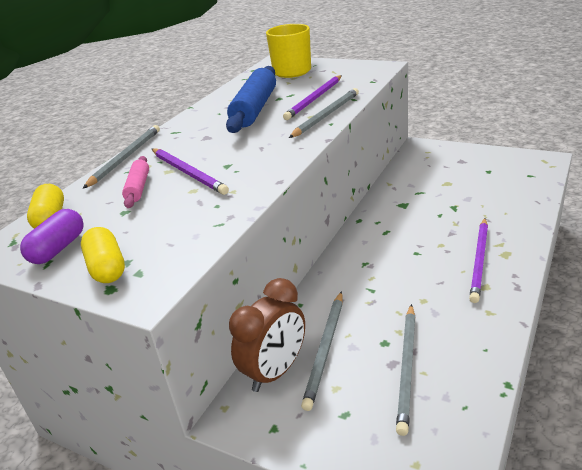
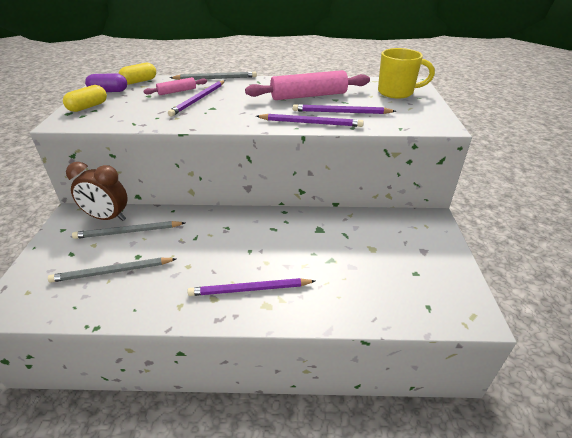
camera: 60 degrees right, 5 degrees up
(255, 109) = (308, 96): blue rolling pin -> pink rolling pin
(326, 115) = (311, 123): grey pencil -> purple pencil

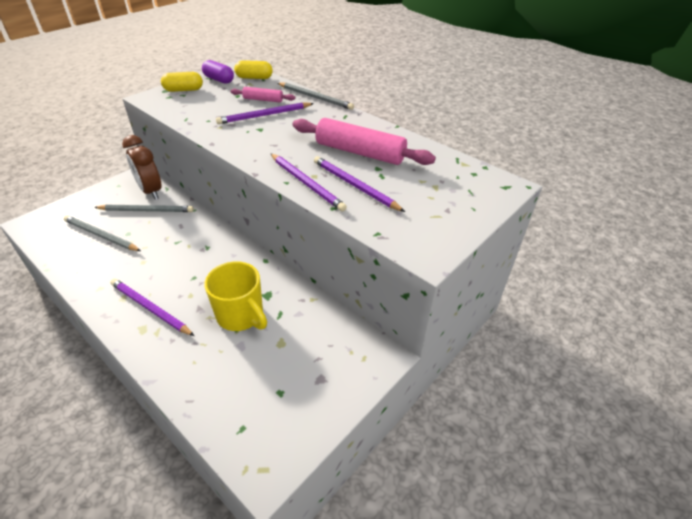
camera: 40 degrees right, 5 degrees up
(128, 232) = (147, 210): grey pencil -> grey pencil turned 150 degrees clockwise
(396, 92) = (459, 190): yellow mug -> yellow mug (241, 315)

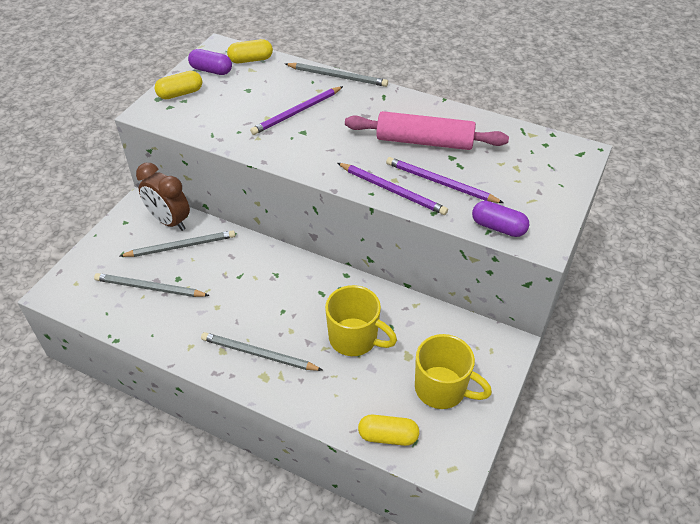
camera: 15 degrees left, 5 degrees up
(150, 308) = (258, 354): purple pencil -> grey pencil
(218, 416) = (388, 436): none -> yellow capsule
(263, 100) = (281, 91): pink rolling pin -> none
(296, 383) = (442, 389): none -> yellow mug
(389, 232) = (498, 227): none -> purple capsule

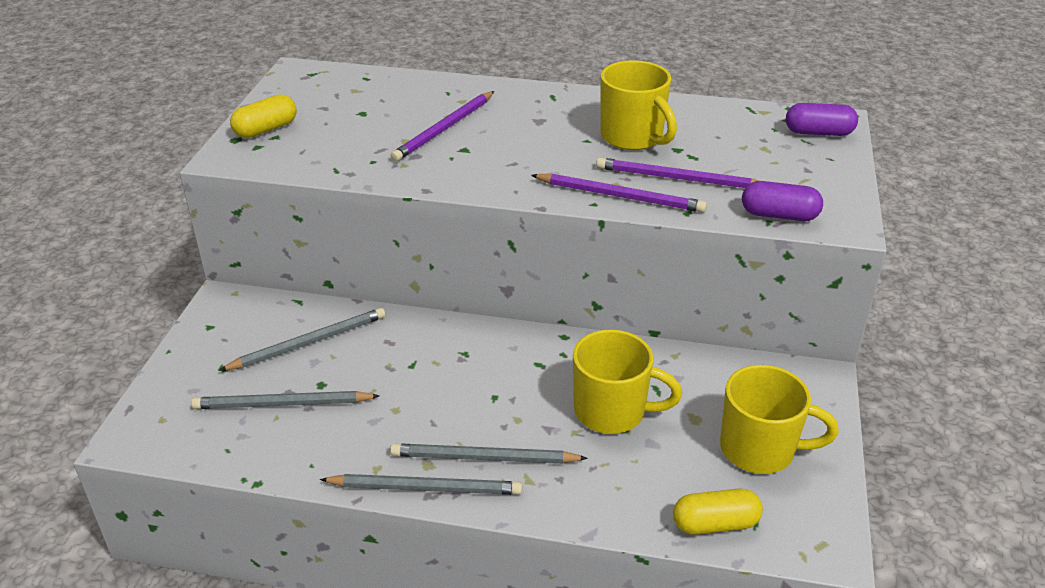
camera: 15 degrees left, 10 degrees down
(169, 221) = (278, 314): brown clock -> none
(211, 70) = (298, 98): purple capsule -> purple capsule (818, 133)
(251, 60) = (349, 79): yellow capsule -> none
(338, 77) = (480, 83): grey pencil -> grey pencil (426, 488)
(424, 142) = (633, 137): pink rolling pin -> yellow mug

